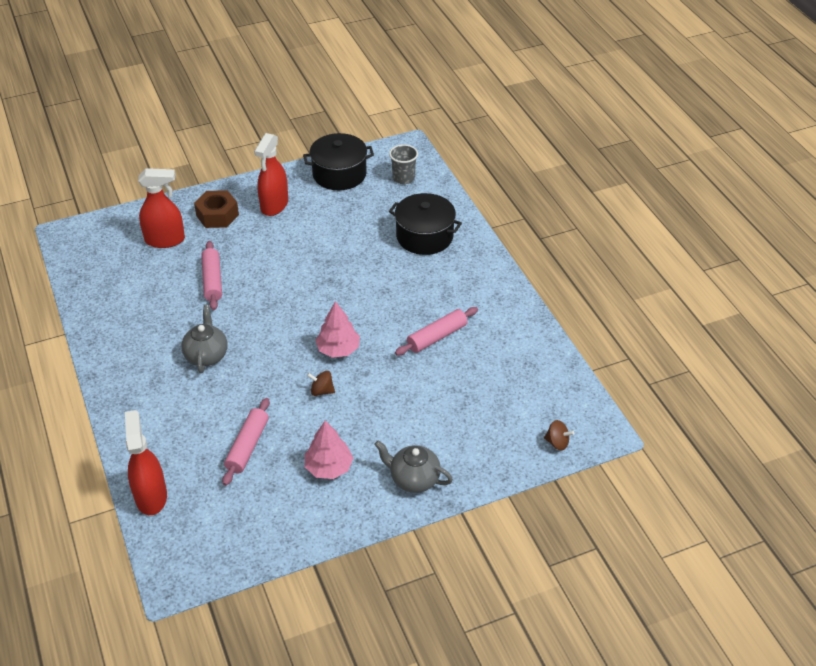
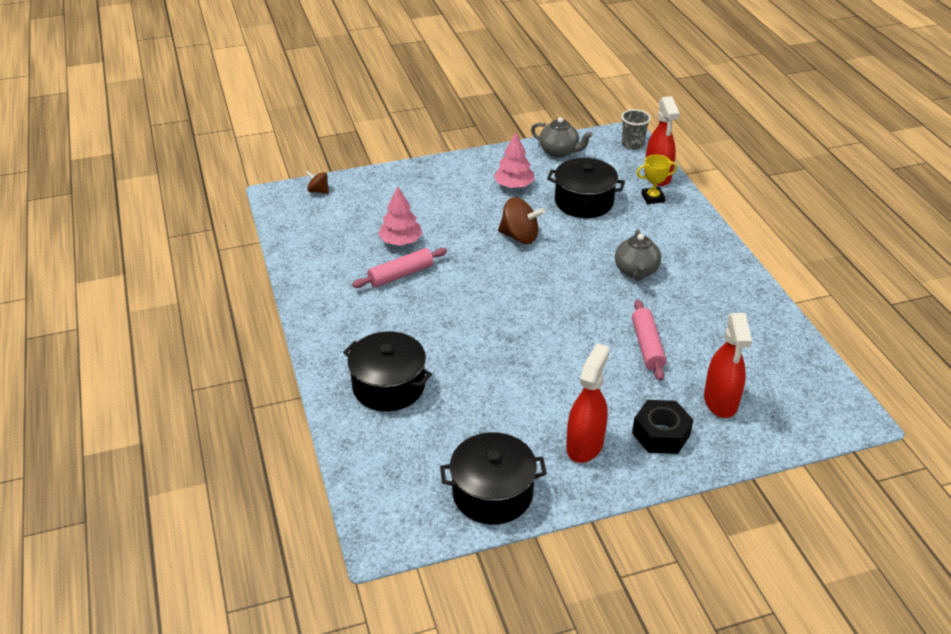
camera: 175 degrees left, 5 degrees down
(165, 240) = (720, 401): red spray bottle -> red spray bottle turned 90 degrees counterclockwise
(166, 458) = (652, 198): none -> yellow trophy
(217, 215) = (661, 434): brown nut -> black nut
(248, 446) = (584, 202): pink rolling pin -> black pot
(322, 391) = (519, 236): brown spinning top -> brown spinning top, size x1.78
(338, 349) = (503, 269): pink tree -> pink tree (401, 241)
(403, 178) = (399, 479): grey cup -> grey cup (632, 144)
(413, 479) = (445, 175): grey teapot -> grey teapot (559, 152)

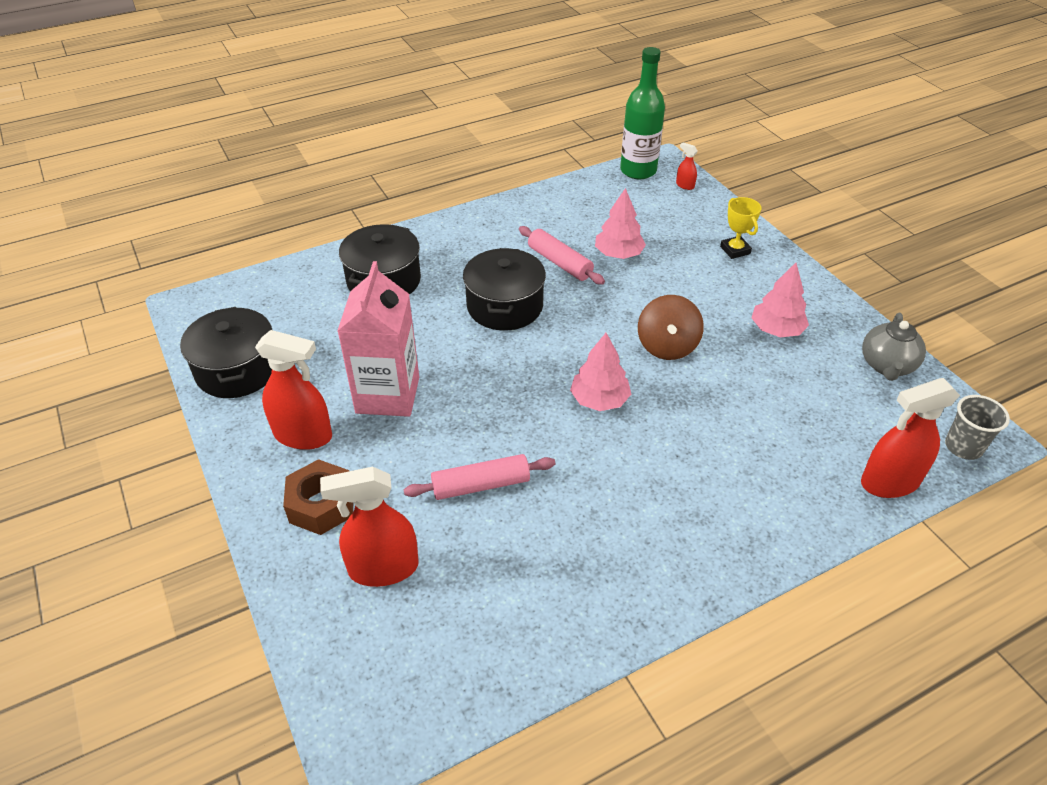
camera: 80 degrees right, 5 degrees up
(283, 211) = (638, 171): none -> green bottle
(318, 191) = (685, 185): brown spinning top -> red spray bottle
(545, 391) = (387, 395): none -> pink carton
(570, 277) = (599, 400): none -> pink tree
(584, 202) = (775, 401): black pot -> black pot (504, 306)
(636, 271) = (635, 466): grey teapot -> none
(652, 198) = (825, 478): yellow trophy -> yellow trophy (735, 250)
(661, 434) = (321, 505): black nut -> brown nut

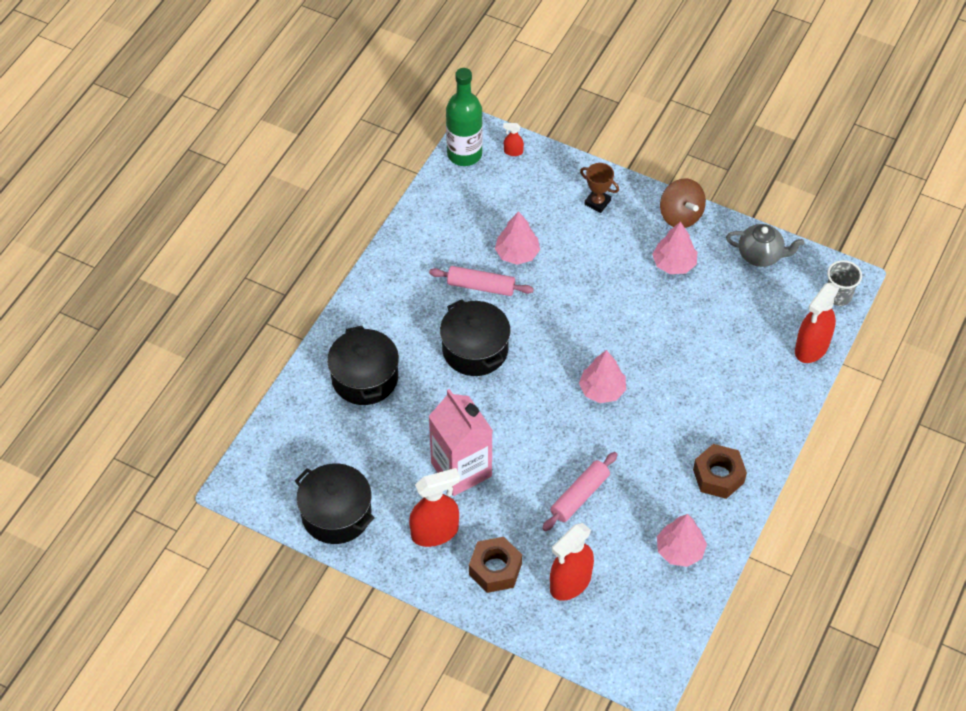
camera: 35 degrees left, 10 degrees up
(542, 612) = (680, 550): none -> pink tree
(661, 556) = (718, 476): none -> brown nut
(667, 346) = (613, 320): brown spinning top -> brown spinning top (680, 215)
(735, 250) = (597, 202): yellow trophy -> brown trophy
(887, 366) = (760, 255): grey teapot -> grey teapot turned 60 degrees counterclockwise

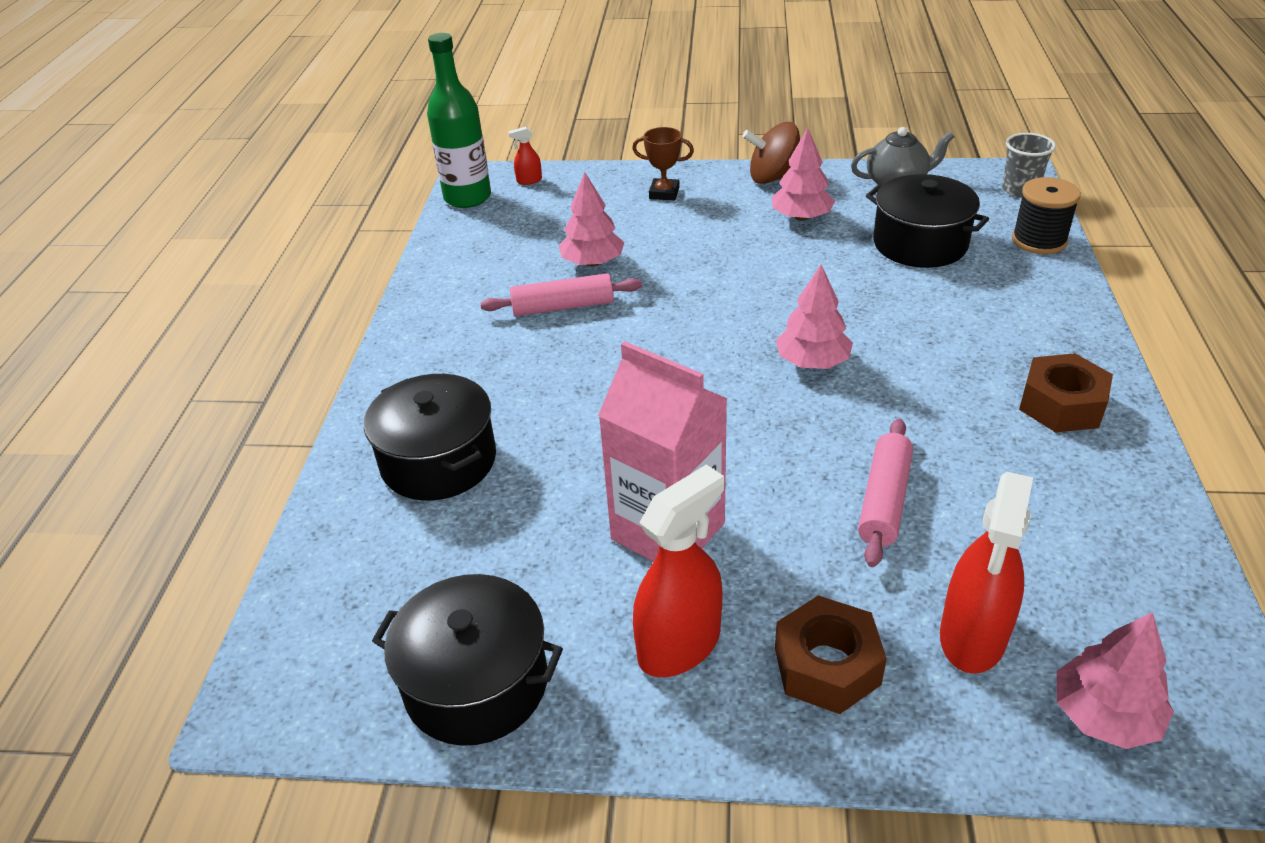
camera: 20 degrees left, 15 degrees down
(475, 349) = (596, 374): black pot -> black pot (920, 243)
(680, 215) = (773, 178): brown spinning top -> brown spinning top turned 135 degrees clockwise
(680, 550) = (1100, 519): pink tree -> pink tree (1104, 715)
(811, 347) = (1039, 240): red spray bottle -> black spool

